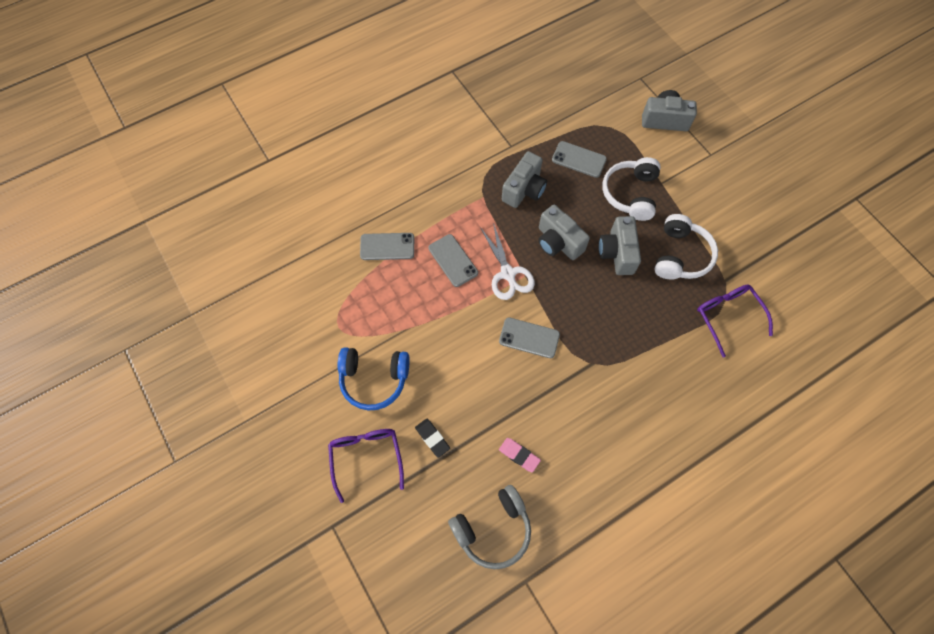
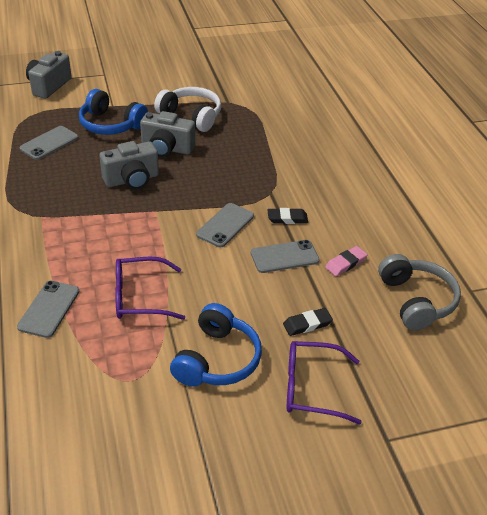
camera: 75 degrees left, 25 degrees down
(453, 260) = (104, 258): grey phone -> grey phone (284, 257)
(508, 274) = (146, 221): white scissors -> none
(524, 189) = (55, 186): grey camera -> none
(560, 388) = (287, 218): none -> black eraser
(630, 194) = (111, 124): white headphones -> blue headphones
(728, 317) = (261, 110): purple glasses -> purple glasses (140, 297)

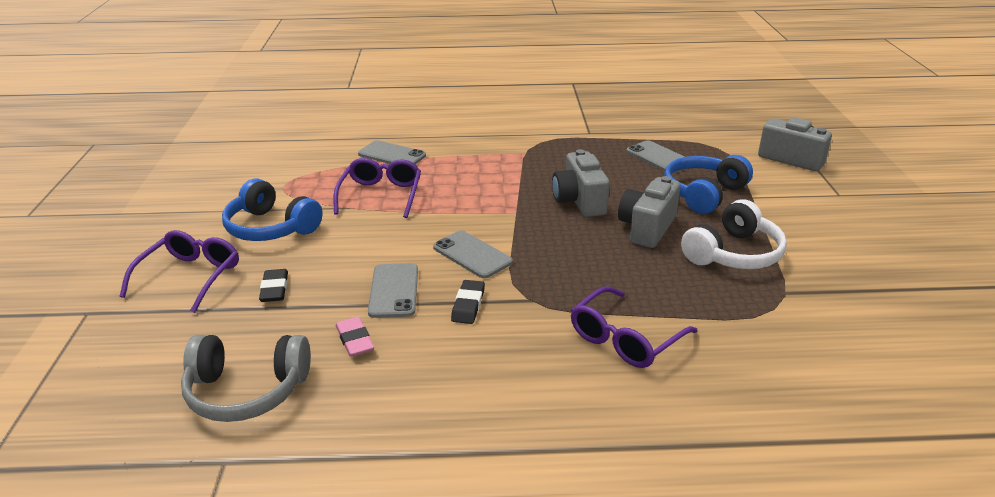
camera: 105 degrees right, 10 degrees down
(295, 155) = (625, 339): none -> purple glasses

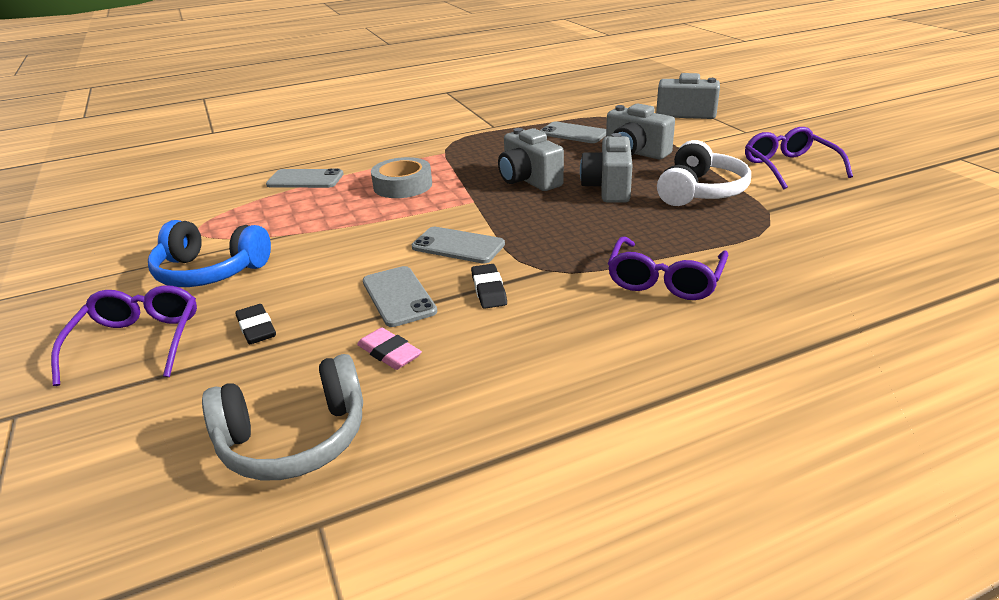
camera: 20 degrees left, 0 degrees up
(381, 195) = (319, 216): purple glasses -> purple glasses (789, 167)
(466, 180) = (402, 185): none -> grey tape
(703, 194) = (635, 152): blue headphones -> grey camera

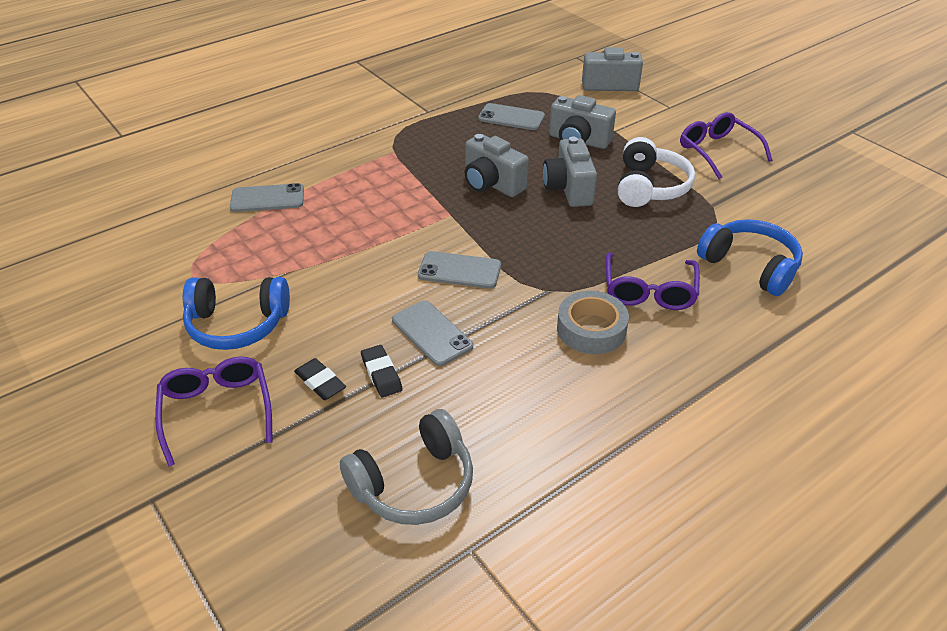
camera: 15 degrees left, 10 degrees up
(389, 353) = (451, 392): pink eraser -> none
(402, 185) = (372, 199): grey tape -> grey tape (591, 329)
(489, 290) = (507, 317): black eraser -> black eraser (381, 374)
(799, 267) = (750, 266): none -> blue headphones

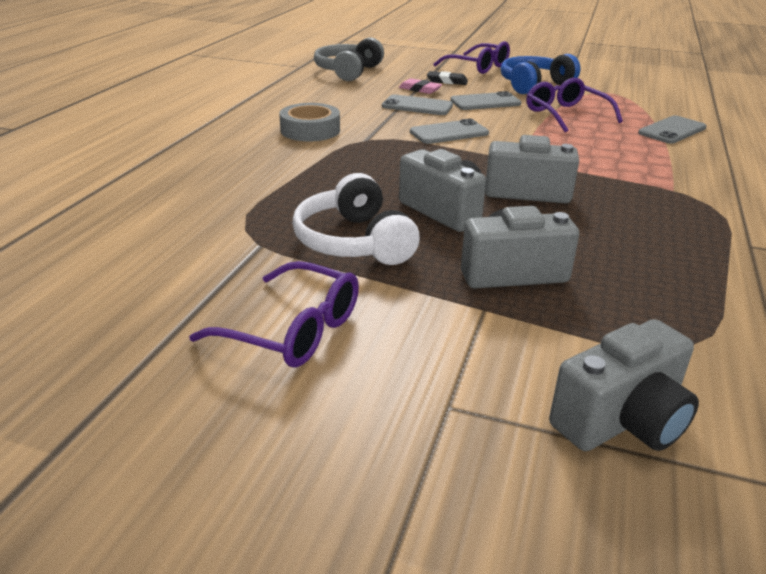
camera: 145 degrees right, 10 degrees down
(381, 374) = (420, 89): black eraser -> pink eraser
(511, 117) = (646, 275): grey phone -> grey phone (485, 102)
(649, 291) = (281, 158): purple glasses -> purple glasses (566, 115)
(750, 266) = (189, 198): blue headphones -> none

